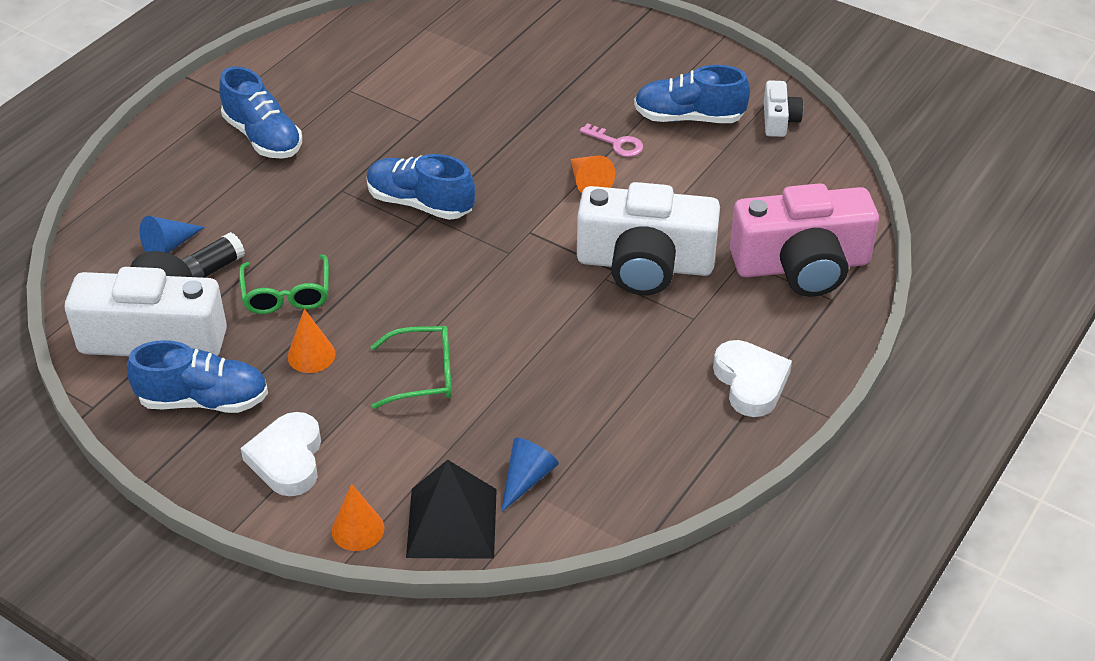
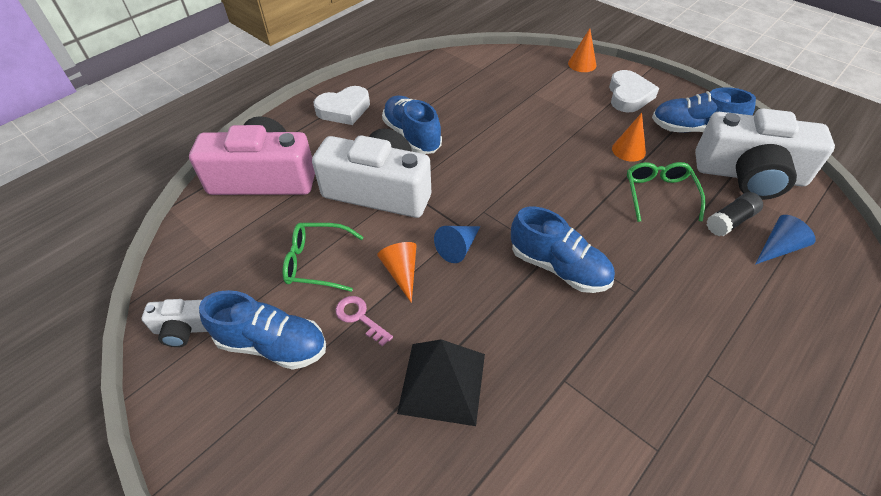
camera: 170 degrees left, 5 degrees up
(263, 137) = (741, 376): blue shoe -> blue shoe (412, 136)
(424, 375) = (549, 131): green glasses -> green glasses (315, 262)
(451, 522) = (532, 63): black pyramid -> black pyramid (442, 383)
(526, 479) = (490, 76): blue cone -> blue cone (458, 247)
(750, 382) = (344, 109): white heart -> white heart turned 105 degrees counterclockwise
(779, 120) = (184, 329): white camera -> white camera turned 105 degrees counterclockwise

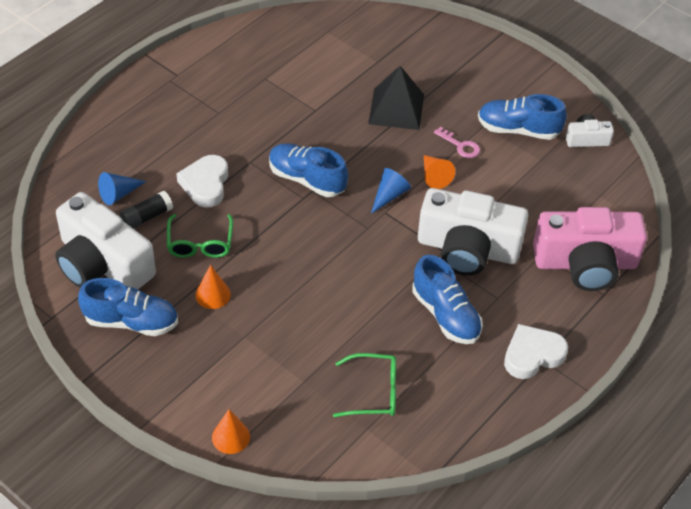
camera: 175 degrees right, 0 degrees up
(315, 262) = (506, 184): green glasses -> green glasses (375, 392)
(628, 96) = (186, 376): white heart -> white heart (205, 184)
(749, 175) = (102, 264): white camera -> white camera turned 150 degrees counterclockwise

